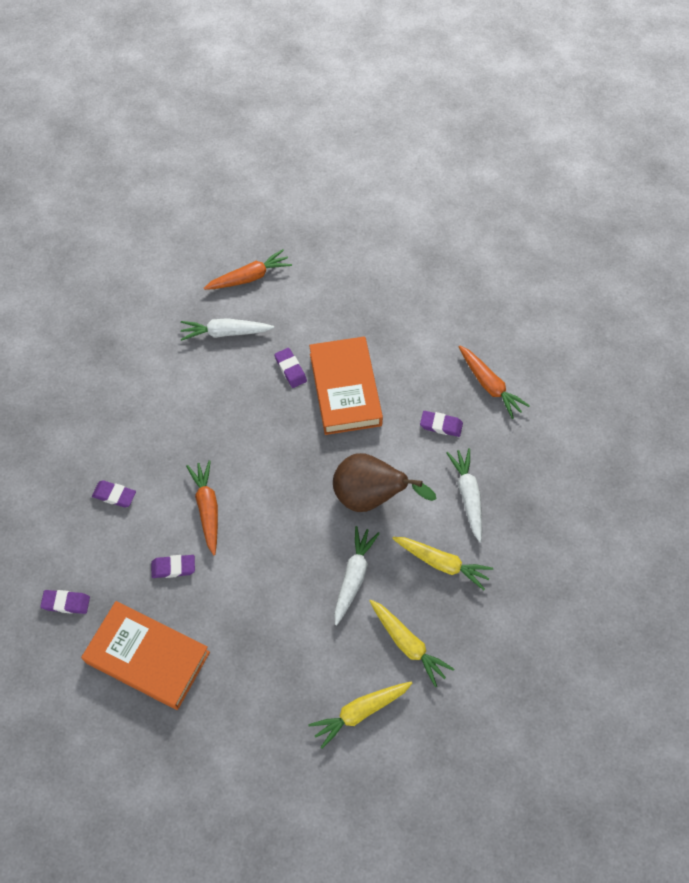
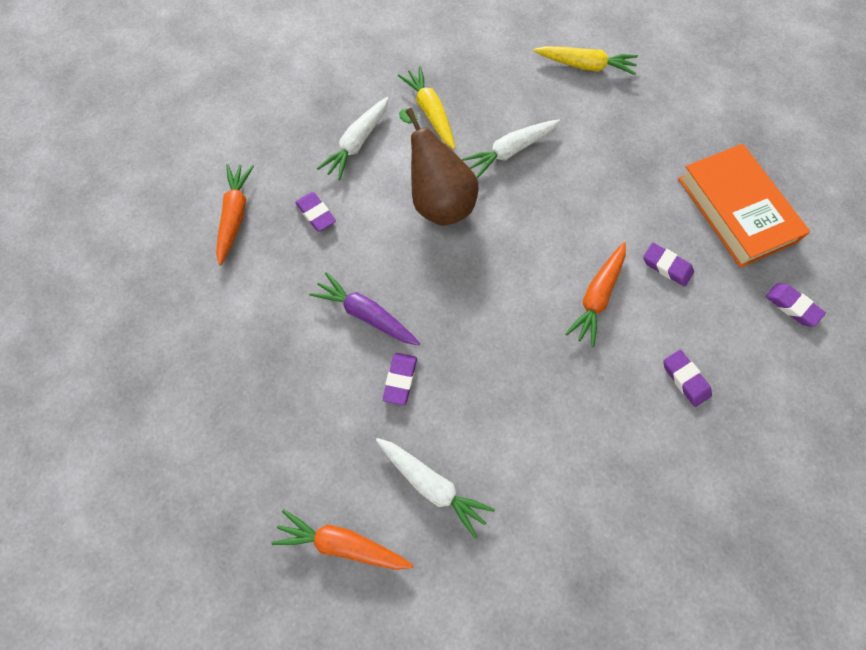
camera: 140 degrees left, 5 degrees up
(345, 389) = (366, 314): orange book -> purple carrot
(408, 644) = (510, 81): yellow carrot -> none

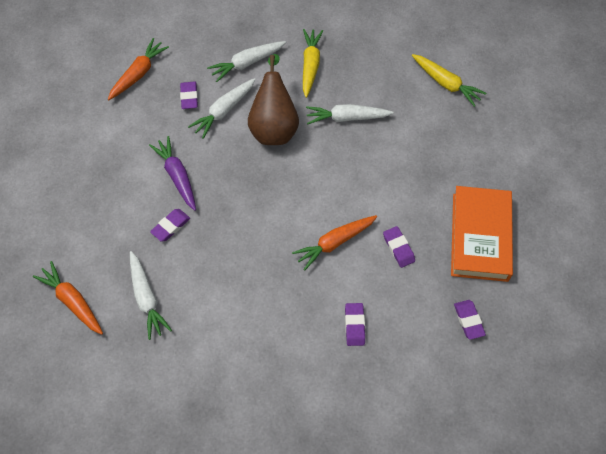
camera: 30 degrees right, 5 degrees down
(368, 210) = (224, 111): none -> white carrot

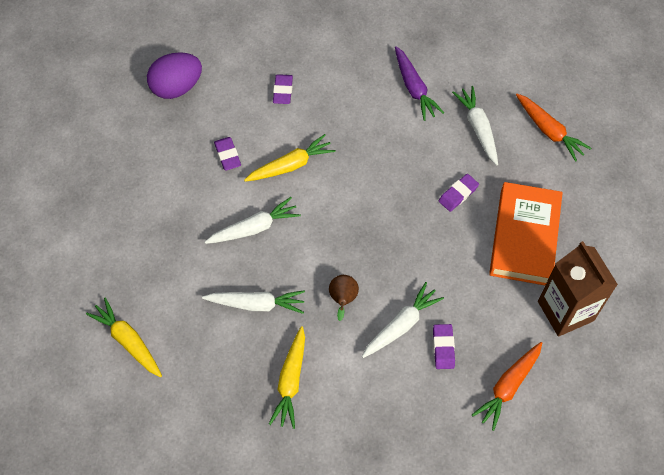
camera: 175 degrees left, 0 degrees up
(84, 132) = (565, 311): none -> brown carton
(177, 176) = (453, 248): purple carrot -> purple carrot (414, 88)
(247, 63) = (371, 391): white carrot -> white carrot (254, 228)
(274, 127) = (343, 299): brown pear -> brown pear, size x0.51
(334, 243) = (291, 165): orange carrot -> yellow carrot
(468, 320) = (177, 87): purple eraser -> purple egg
(480, 236) = (143, 160): orange book -> orange book (524, 237)

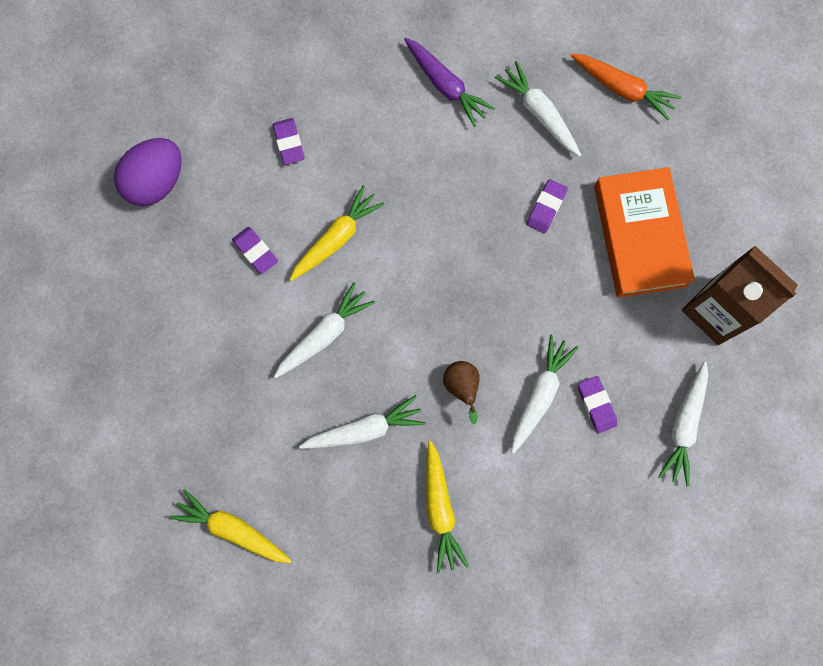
camera: 20 degrees left, 15 degrees up
(508, 387) = (683, 425): orange carrot -> white carrot

